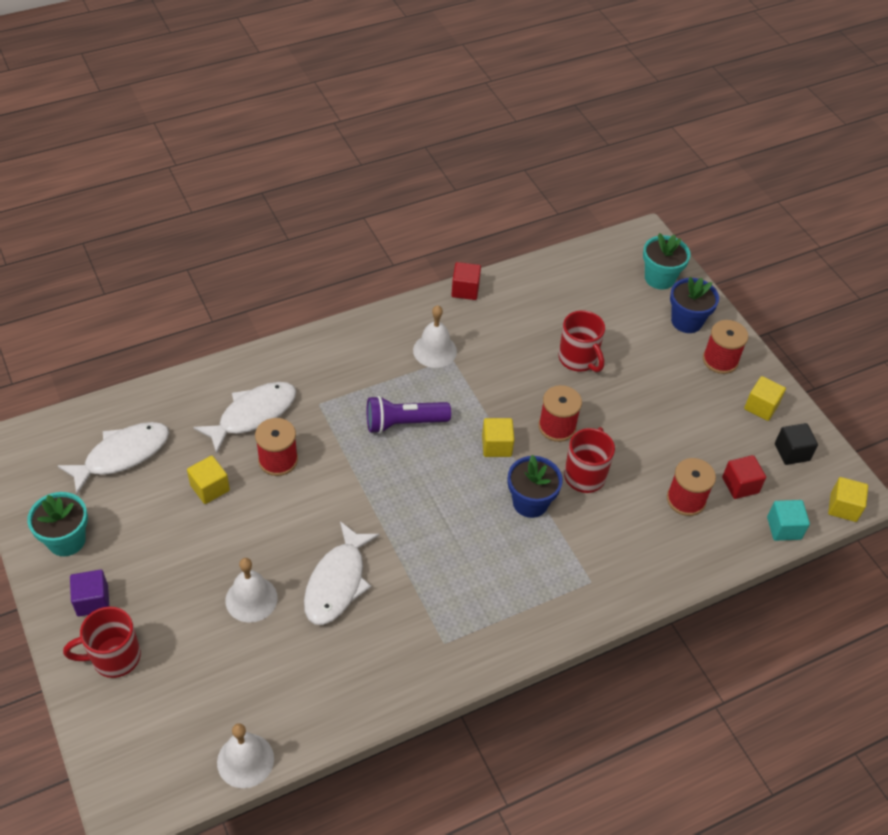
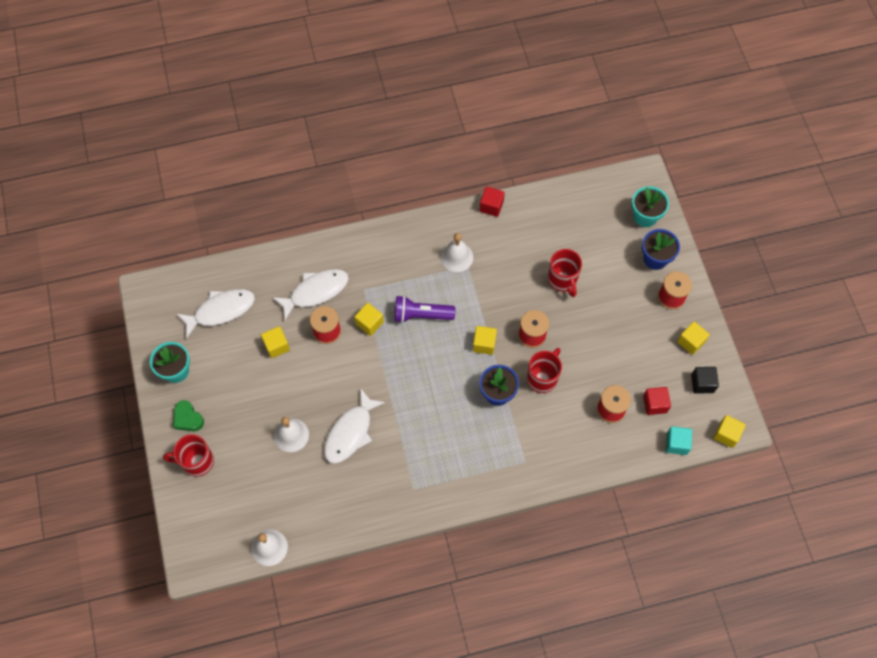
camera: 15 degrees right, 15 degrees up
(92, 600) = (188, 418): purple cube -> green heart
(335, 442) = (369, 323): none -> yellow cube

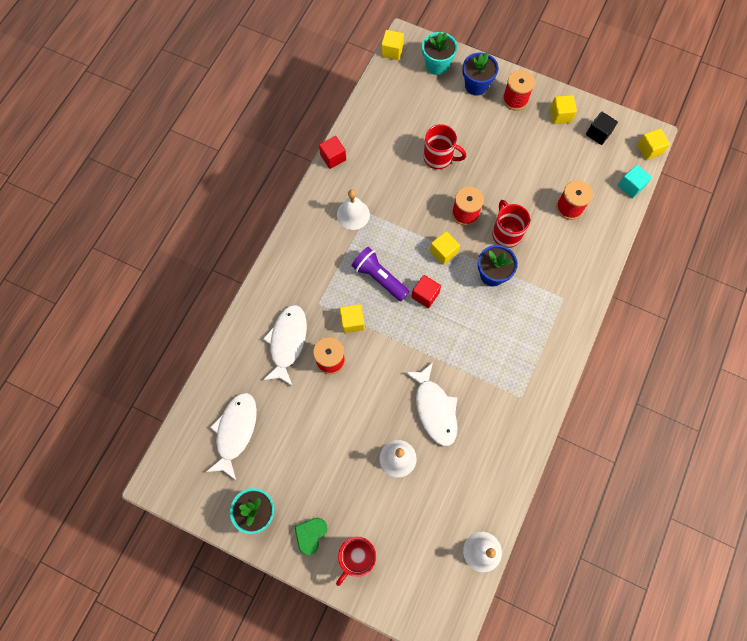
camera: 50 degrees left, 5 degrees up
(188, 418) = (311, 534): green heart -> green heart turned 120 degrees clockwise
(276, 346) = (308, 410): yellow cube -> yellow cube (392, 51)
(421, 315) = (379, 278): purple flashlight -> purple flashlight turned 90 degrees clockwise
(654, 404) = (589, 176): red cube -> red cube (425, 295)

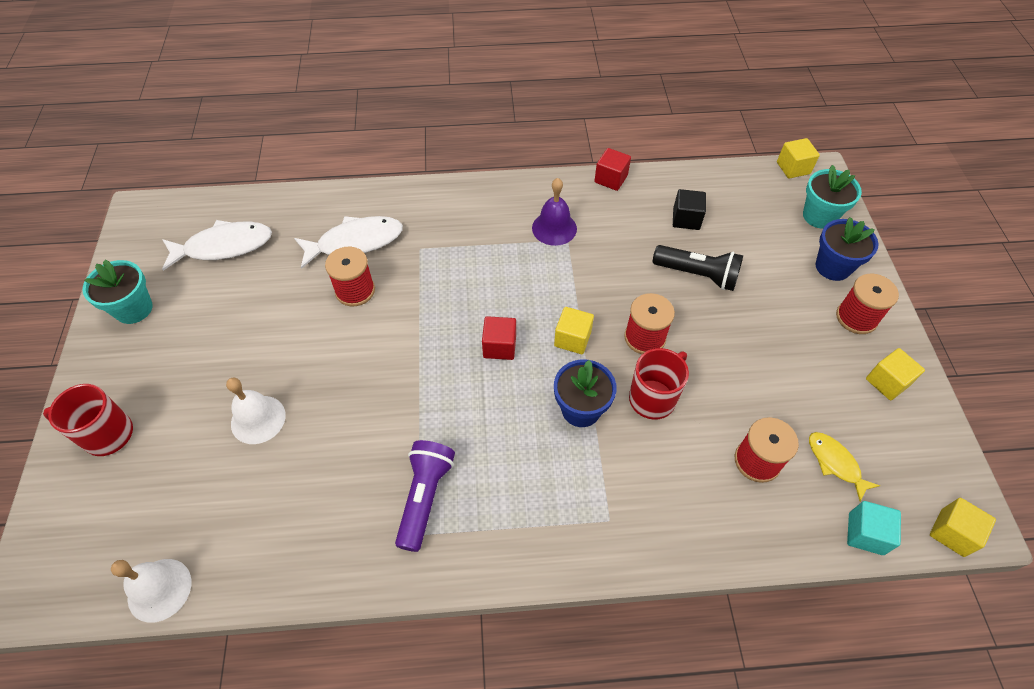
camera: 60 degrees right, 15 degrees down
(311, 534) = (121, 372): green heart -> none
(352, 322) = (416, 289): yellow cube -> none
(353, 214) = (554, 228): white bell -> purple bell
(379, 278) = (490, 289): purple flashlight -> purple flashlight (425, 497)
(434, 409) = (346, 430): white fish -> none
(439, 158) = (697, 275): red mug -> black flashlight
(590, 173) = (835, 463): none -> yellow fish
(598, 133) = (907, 445): black cube -> black cube (686, 219)

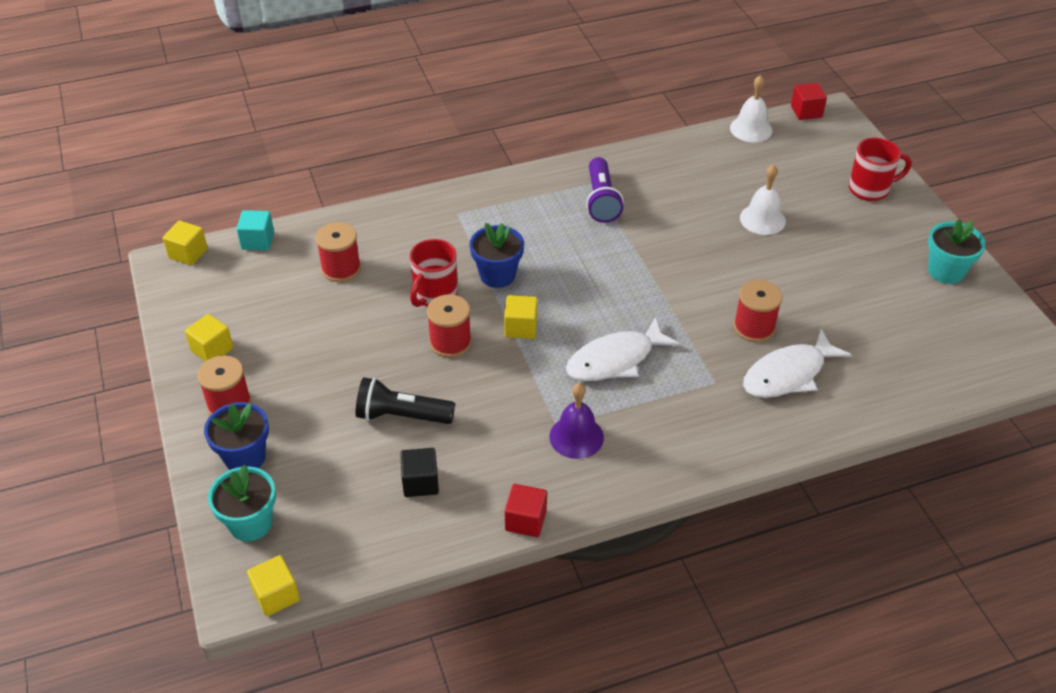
camera: 165 degrees right, 10 degrees down
(224, 246) = (920, 341): white fish -> white fish (615, 360)
(499, 346) = (588, 308): red cube -> red cube (806, 111)
(835, 463) = (274, 279): yellow fish -> none

